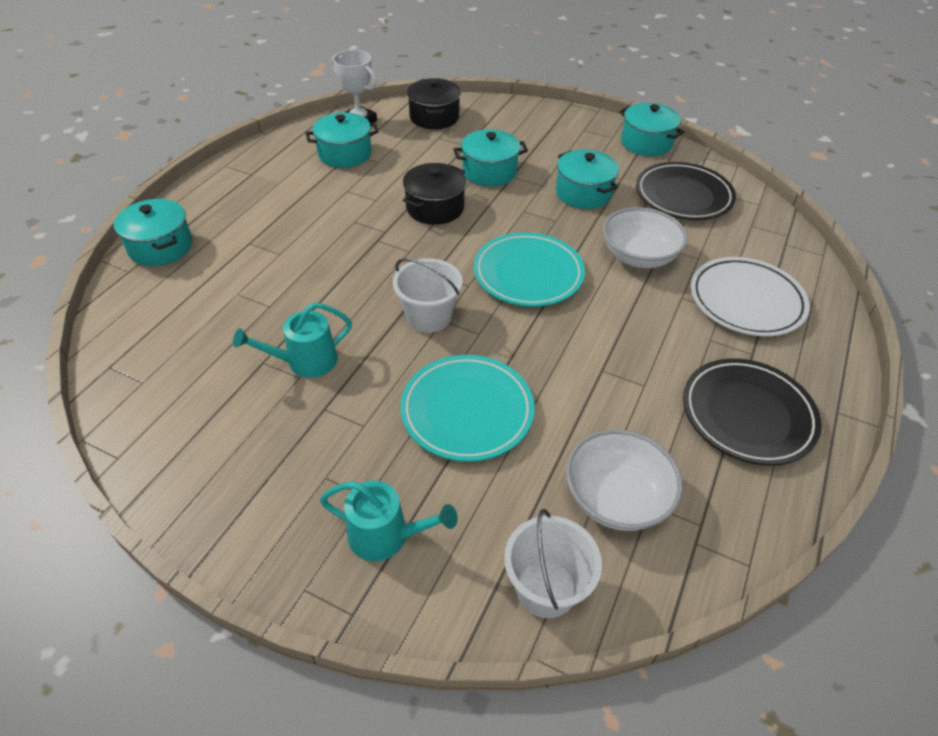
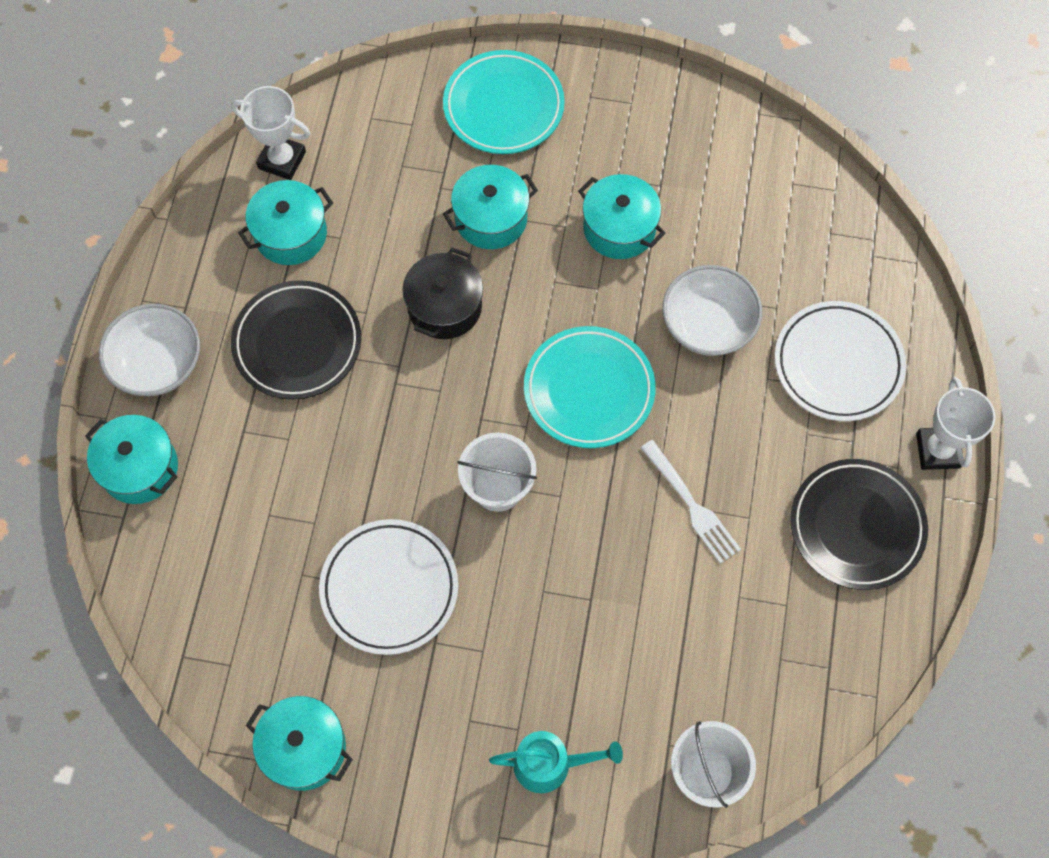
camera: 15 degrees left, 20 degrees up
(305, 361) = (389, 588): turquoise watering can -> white plate
(434, 117) = (381, 122): black pot -> none
(467, 411) = (579, 603): turquoise plate -> turquoise plate (503, 106)
(593, 365) = (691, 505): none -> white fork
(616, 498) = (748, 662): white bowl -> white bowl (158, 364)
(646, 143) = (678, 103): turquoise pot -> turquoise pot (304, 748)
(683, 196) = (742, 200): black plate -> black plate (297, 343)
(834, 377) = (938, 450): none -> white trophy

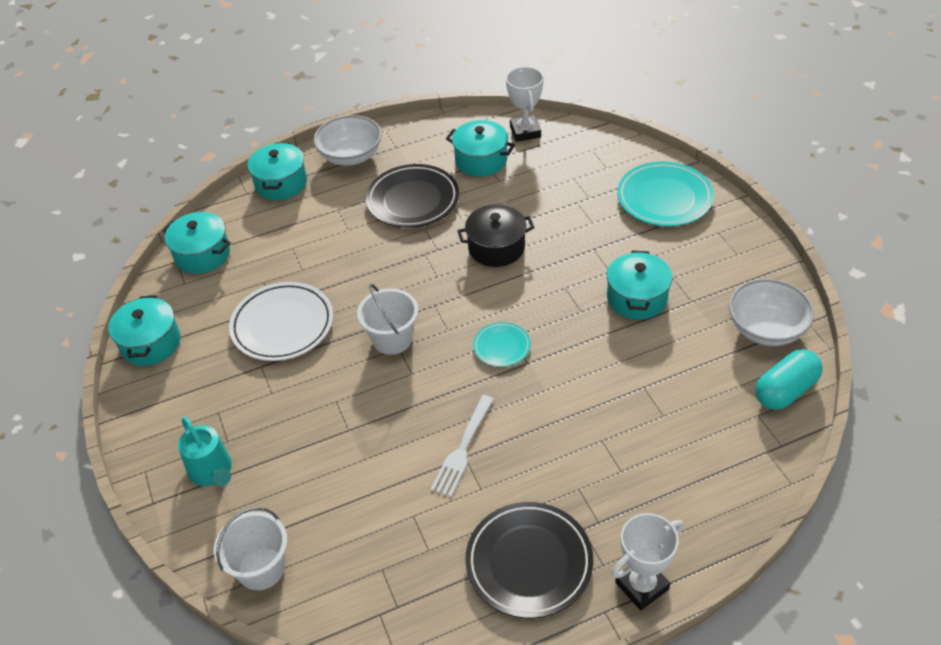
camera: 60 degrees right, 20 degrees down
(491, 218) = (579, 235): turquoise pot -> turquoise pot (202, 254)
(589, 390) = (501, 347): turquoise plate -> turquoise plate, size x0.54
(708, 325) = (611, 383): white bowl -> white bowl (766, 328)
(820, 191) = (785, 391): none -> turquoise capsule
(838, 364) = (654, 478): white plate -> none

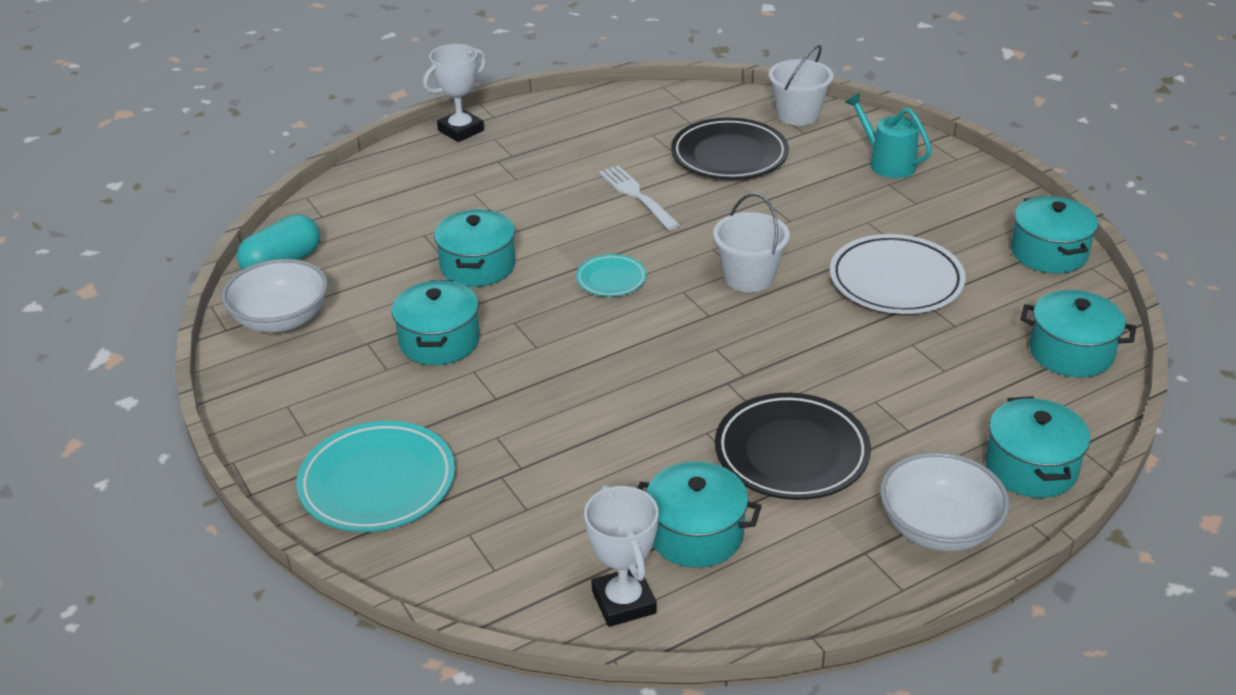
camera: 170 degrees right, 10 degrees down
(463, 449) = (637, 196): white fork -> white fork turned 45 degrees counterclockwise
(496, 247) = (639, 390): black pot -> none
(529, 562) = (560, 134): black plate -> black plate (729, 155)
(612, 372) = (478, 266): none -> turquoise pot

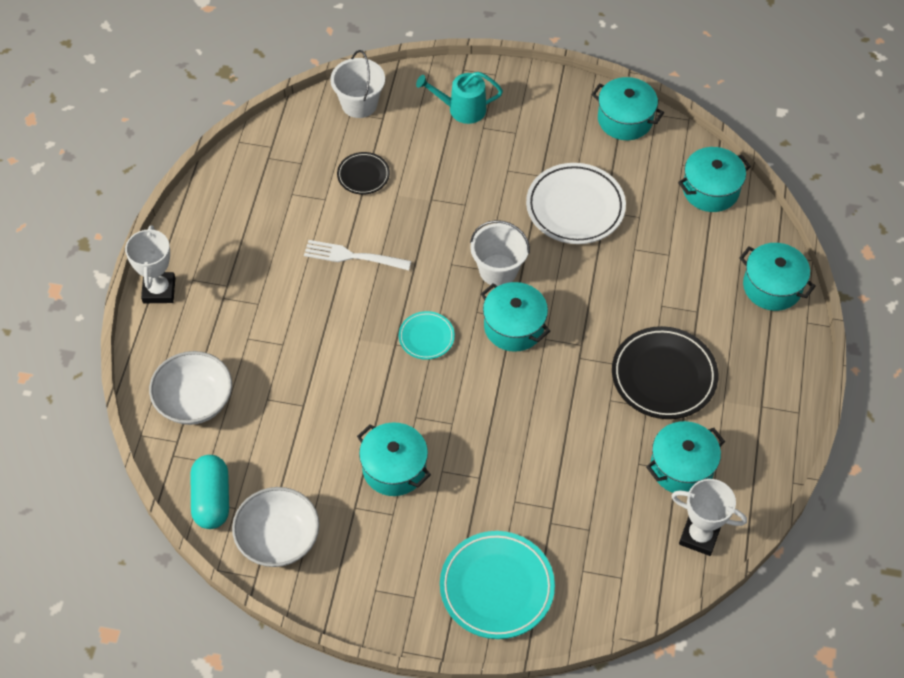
camera: 50 degrees left, 20 degrees up
(478, 266) = (336, 394): turquoise pot -> turquoise pot (514, 327)
(729, 155) = (363, 175): black plate -> black plate, size x0.54
(938, 528) = (774, 362): white bowl -> white bowl (194, 401)

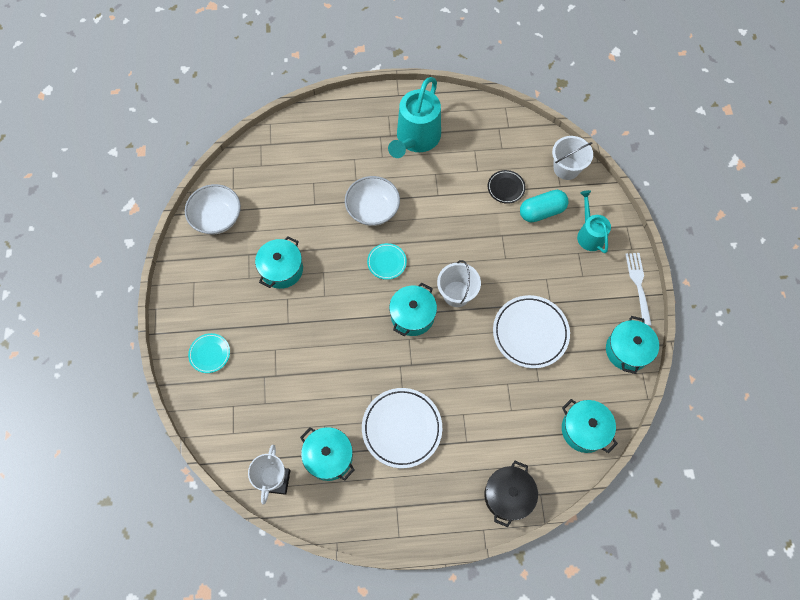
camera: 75 degrees right, 10 degrees up
(159, 290) = (374, 100): white trophy -> none
(194, 401) = (301, 144): white bowl -> white bowl (373, 209)
(212, 499) = (235, 174): turquoise capsule -> turquoise capsule (541, 211)
(245, 256) = (416, 138): none -> turquoise watering can
(353, 256) = (437, 200): white fork -> white fork (638, 285)
(497, 587) = (210, 354): turquoise plate -> turquoise plate, size x0.54
(663, 376) = (402, 428): black plate -> white plate
(772, 287) = (508, 495): turquoise pot -> black pot

